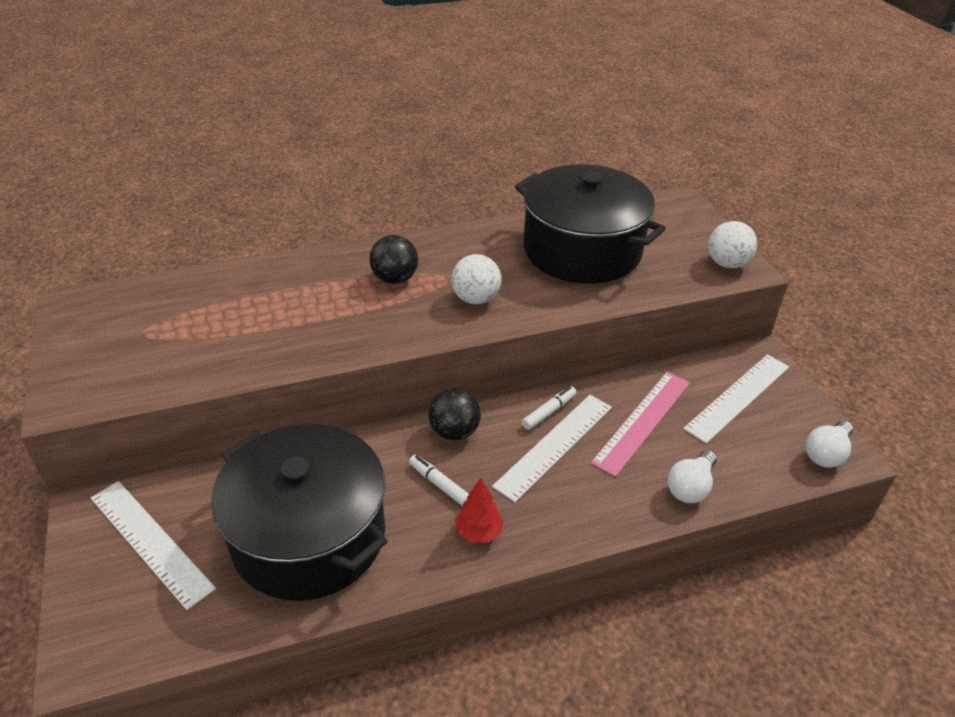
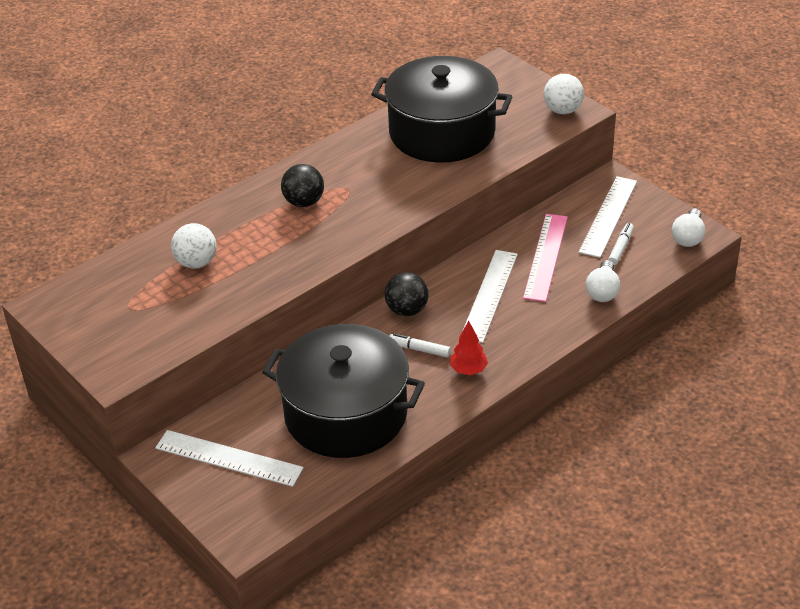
camera: 20 degrees left, 0 degrees up
(476, 299) = (381, 198): white ball -> white ball (196, 262)
(549, 412) = (471, 273): white marker -> white marker (621, 248)

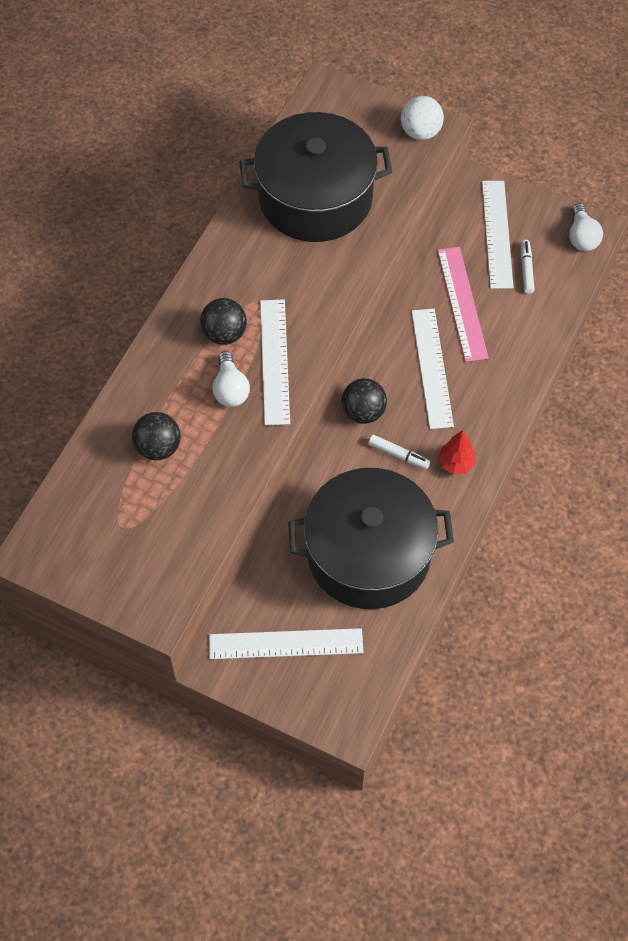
camera: 25 degrees left, 20 degrees up
(196, 262) = (158, 447): white ball -> black ball
(333, 230) = (274, 361): none -> white ruler
(419, 349) = (398, 455): white marker -> white marker turned 150 degrees counterclockwise
(603, 291) = (534, 328): white light bulb -> white light bulb (230, 389)

